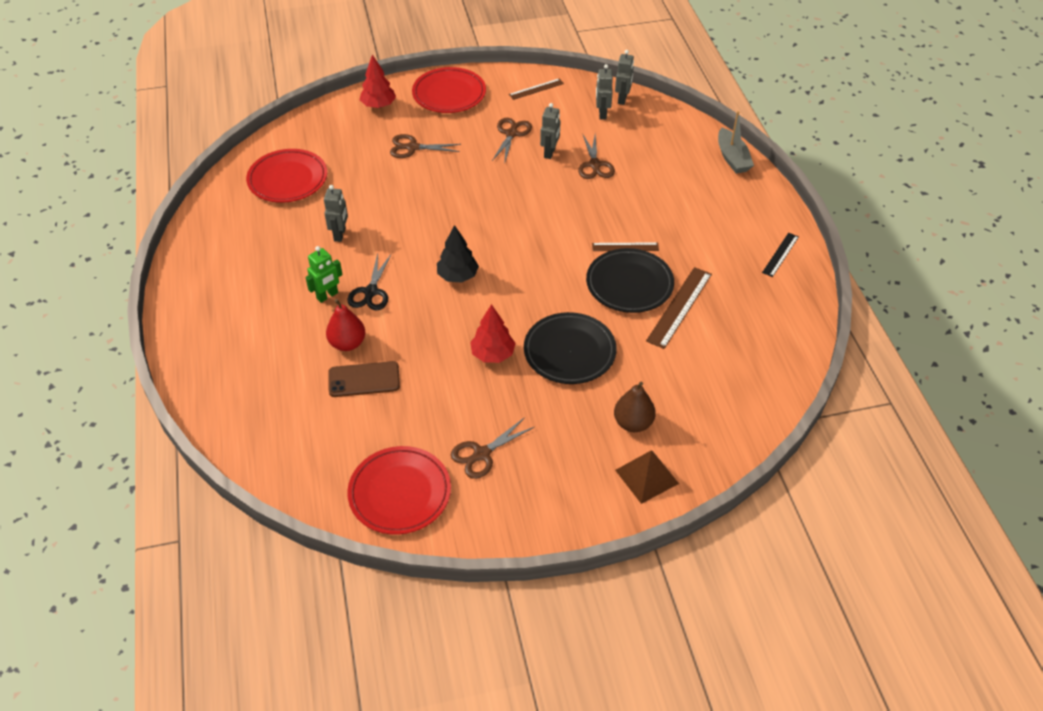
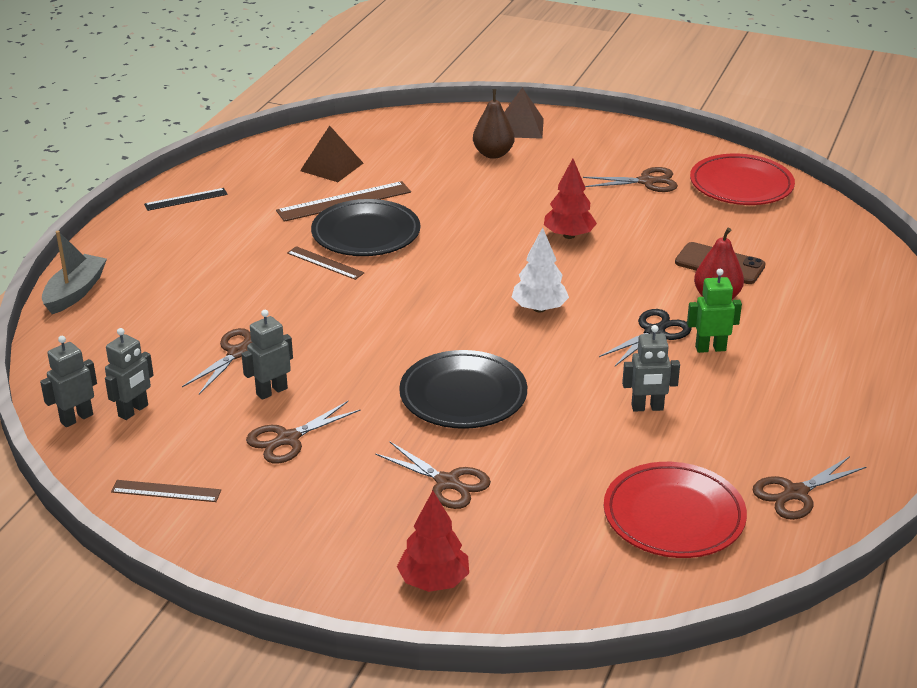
camera: 145 degrees left, 15 degrees down
(229, 219) = (795, 493): none -> brown scissors
(340, 234) = (647, 408): grey robot -> grey robot turned 135 degrees counterclockwise
(449, 94) = (302, 547): red plate -> none
(457, 276) = (539, 309): black tree -> white tree
(569, 352) = (491, 211): black plate -> black plate (463, 395)
(732, 339) = (331, 167): none -> brown pyramid

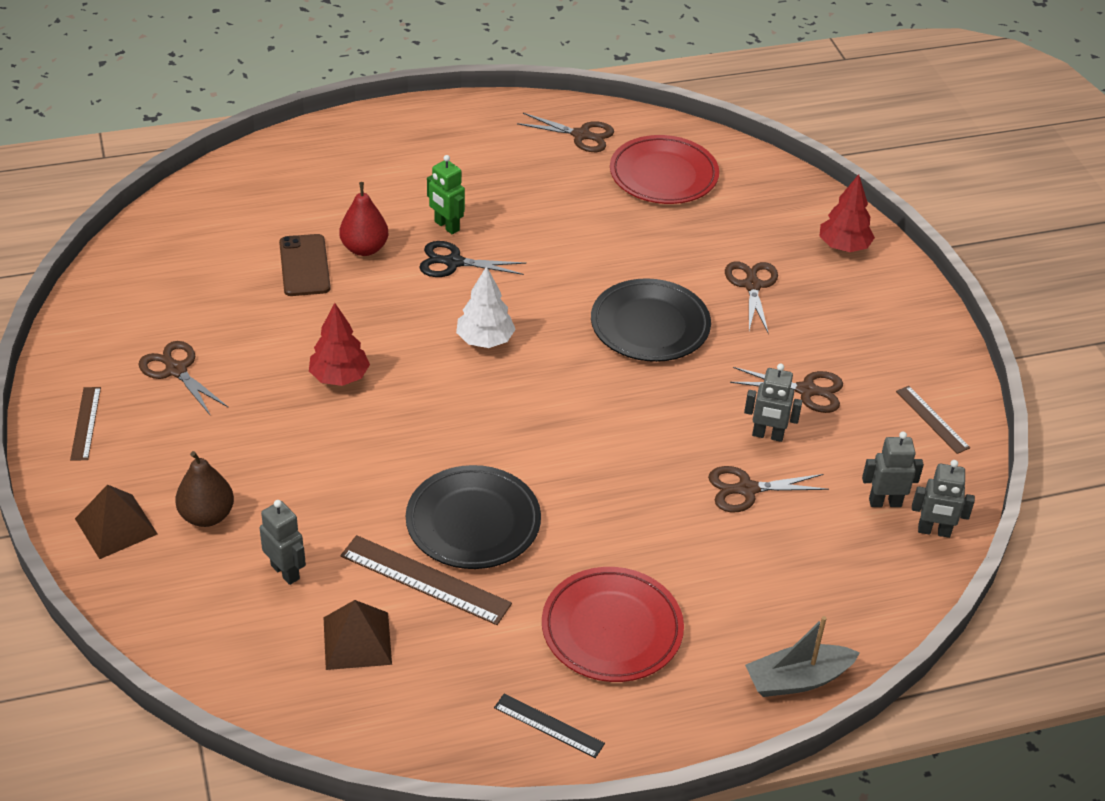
camera: 130 degrees left, 10 degrees up
(325, 263) = (554, 520): brown ruler -> brown ruler (85, 423)
(647, 408) = (559, 229): grey robot -> grey robot (285, 572)
(741, 185) = (130, 304): red plate -> red plate (612, 629)

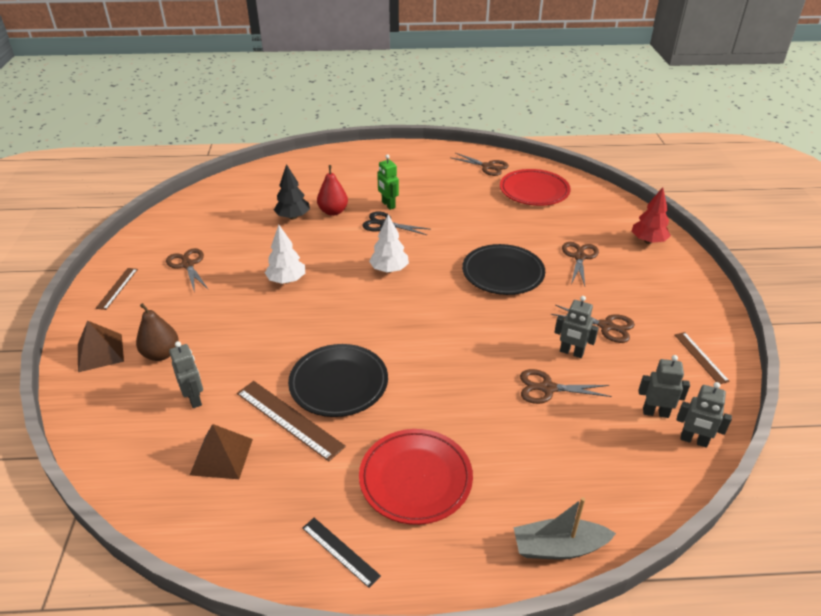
camera: 15 degrees right, 5 degrees down
(304, 266) = (293, 217): brown phone -> black tree
(339, 377) = (287, 280): red tree -> white tree

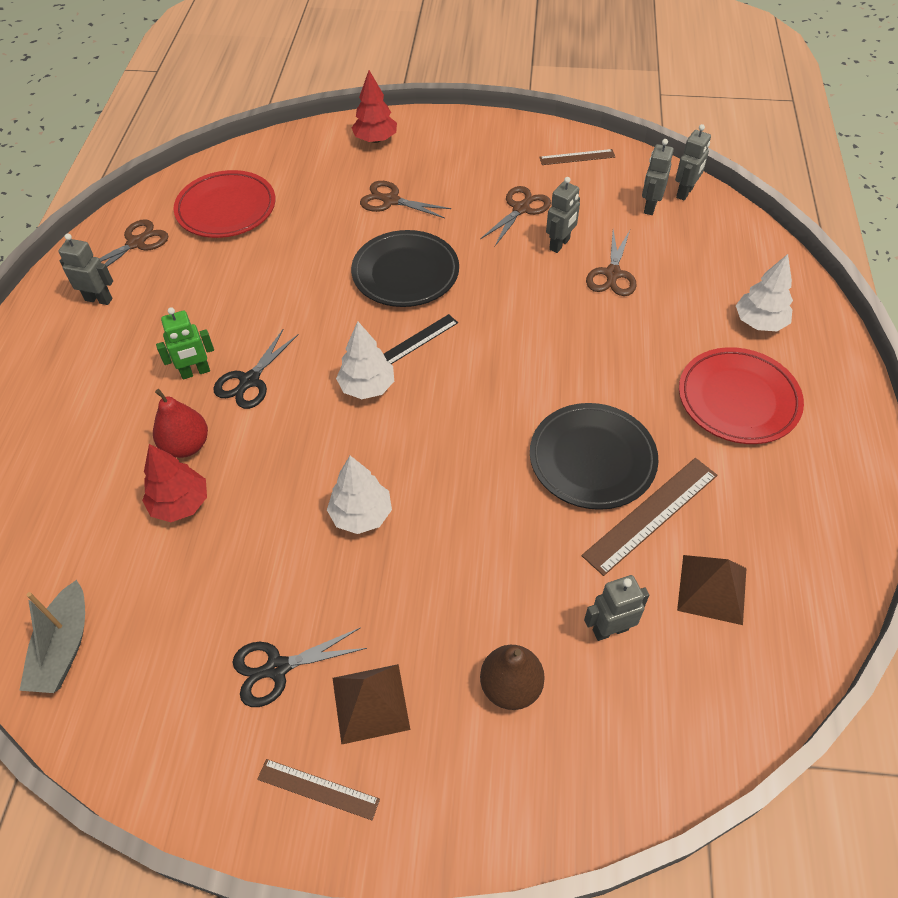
camera: 80 degrees left, 15 degrees up
(100, 352) = (495, 787): brown pyramid -> brown pyramid (370, 703)
(188, 265) = (277, 668): brown scissors -> black scissors
(293, 217) = (180, 504): black tree -> red tree
(340, 551) = (832, 471): black ruler -> black ruler (419, 339)
(437, 164) = (99, 299): none -> grey robot
(521, 500) = (759, 322): none -> white tree
(559, 547) = (809, 307): grey boat -> grey boat (64, 647)

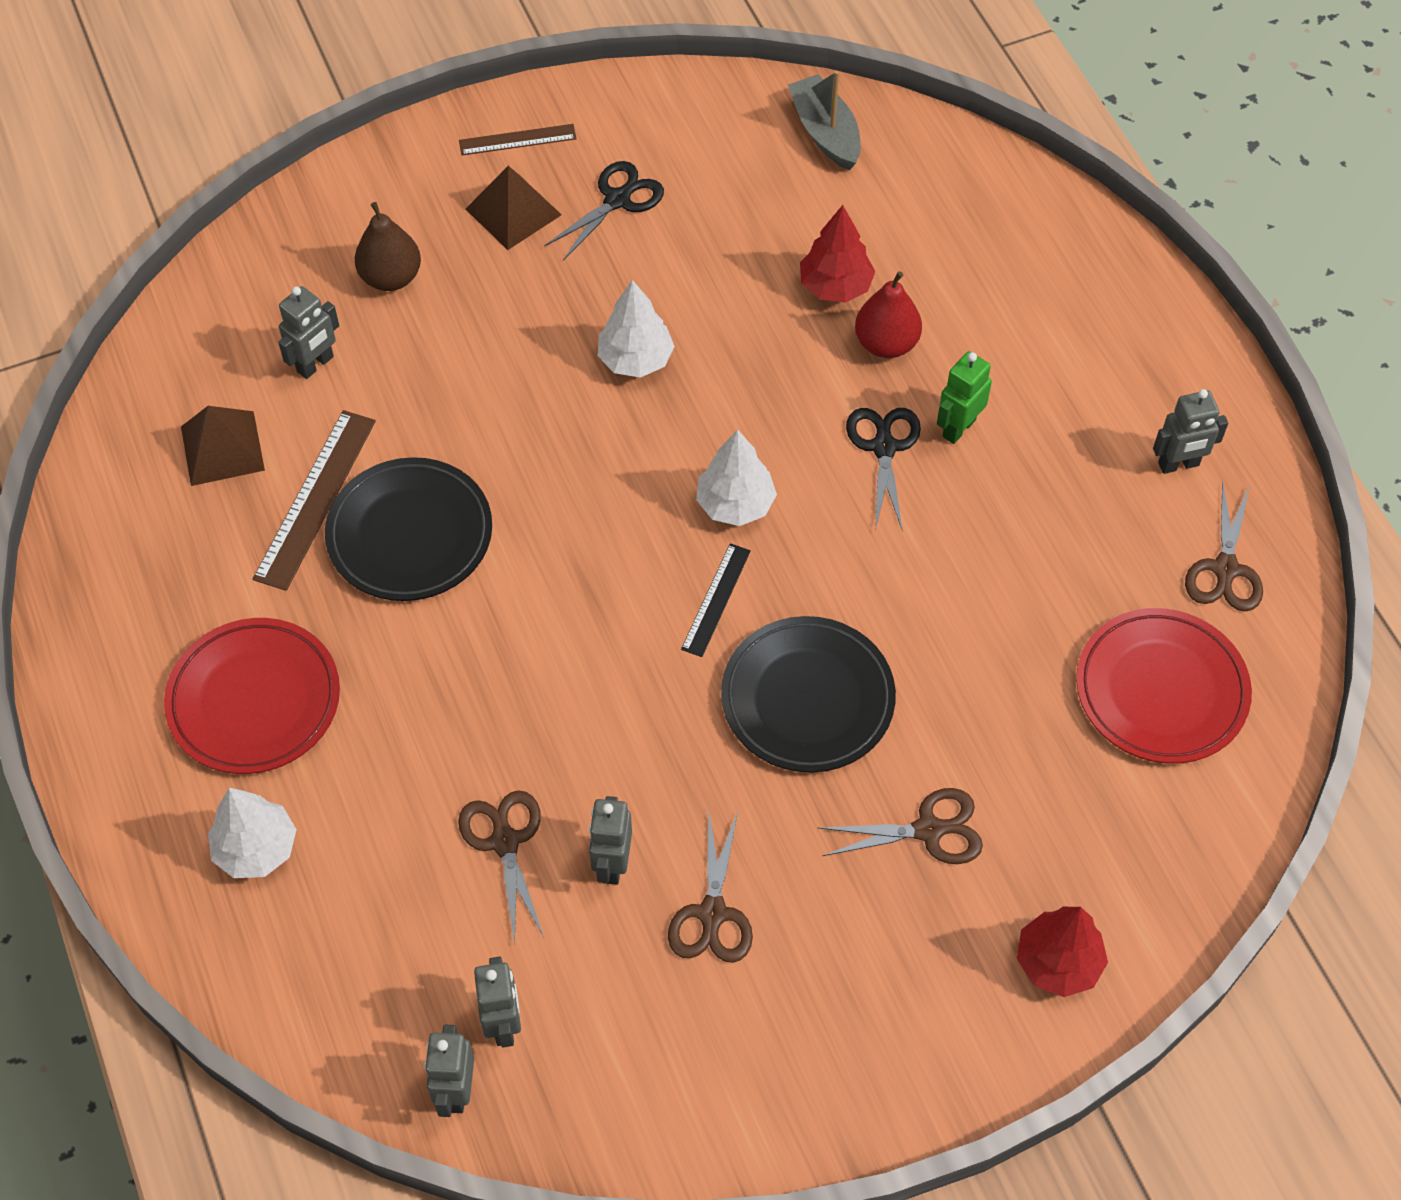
camera: 150 degrees right, 5 degrees up
(577, 157) = (682, 1094): brown ruler -> none

